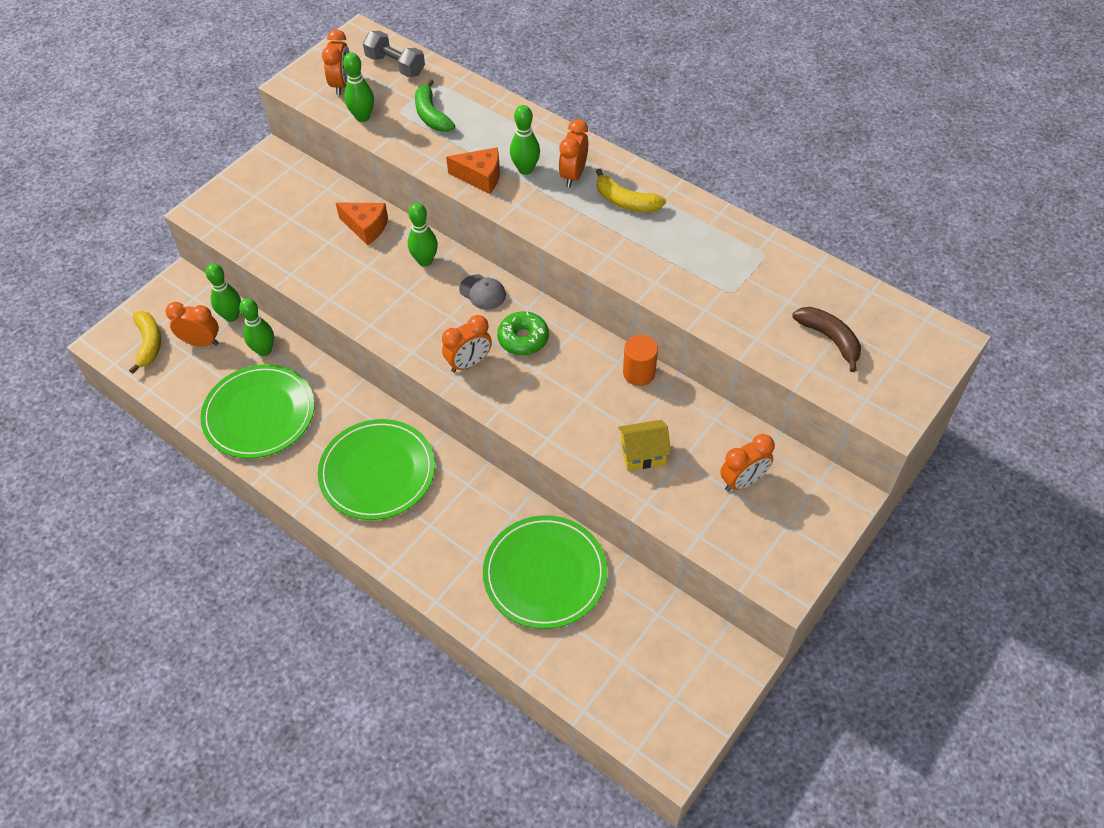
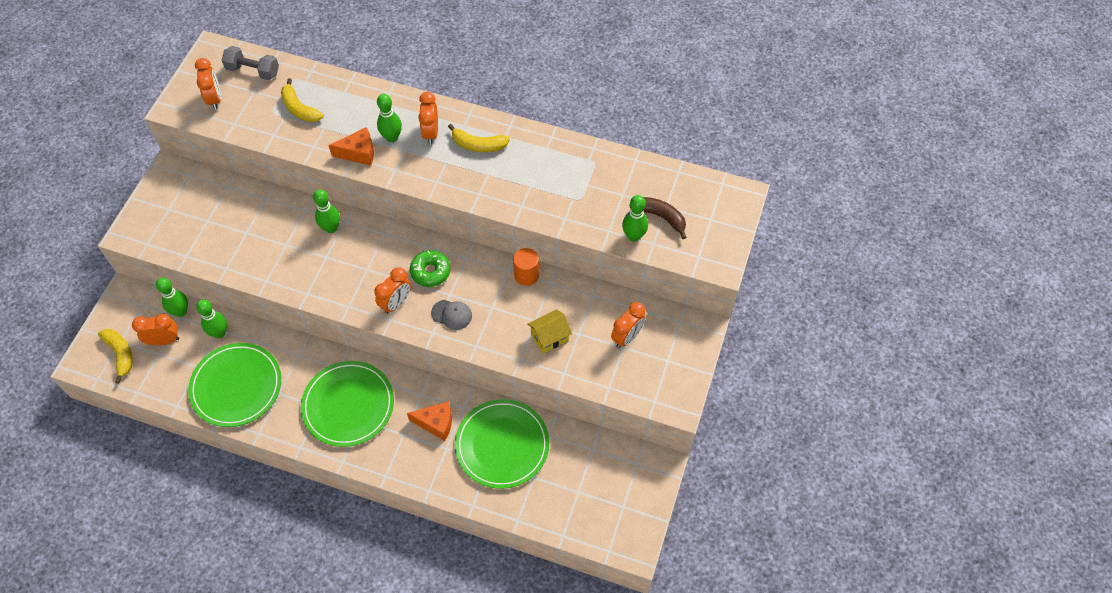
camera: 20 degrees left, 5 degrees up
(362, 117) = (243, 124): green bowling pin -> green bowling pin (633, 236)
(366, 227) = (273, 212): orange cheese -> orange cheese (436, 423)
(431, 115) = (299, 109): green banana -> yellow banana
(482, 292) = (386, 242): grey cap -> grey cap (452, 314)

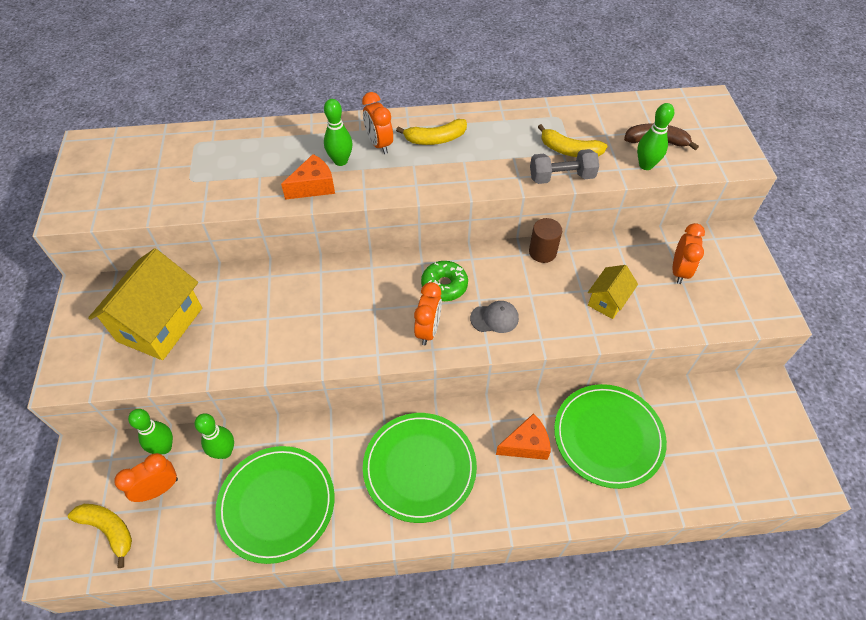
camera: 25 degrees left, 5 degrees down
(209, 218) = (160, 324): none -> yellow house
(215, 99) = (114, 189): orange clock -> none
(253, 71) = (146, 149): grey dumbbell -> grey dumbbell (561, 177)
(299, 109) = (221, 167): yellow banana -> yellow banana (569, 150)
(331, 228) = (309, 283): green bowling pin -> none
(526, 275) = (542, 252): orange cylinder -> brown cylinder

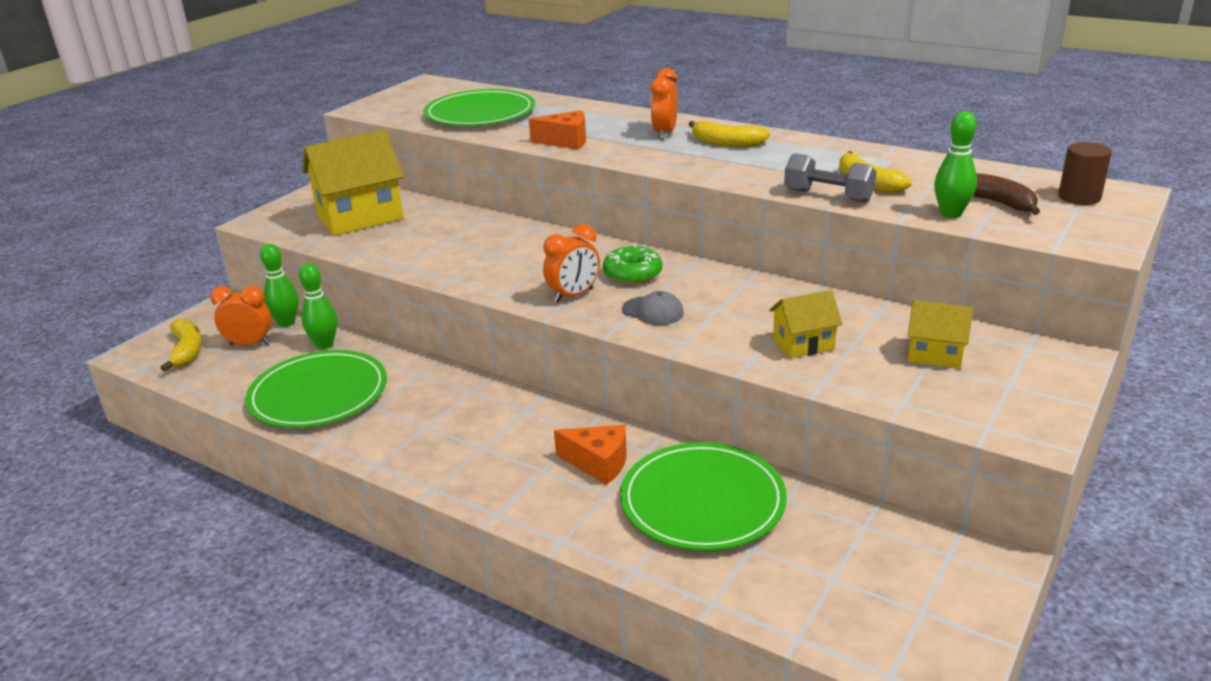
camera: 40 degrees right, 25 degrees down
(340, 161) = (613, 134): green bowling pin -> none
(419, 468) = (469, 429): green plate -> green plate (480, 113)
(542, 252) = (774, 287): brown cylinder -> brown cylinder (1079, 197)
(679, 271) = (935, 355): orange clock -> yellow house

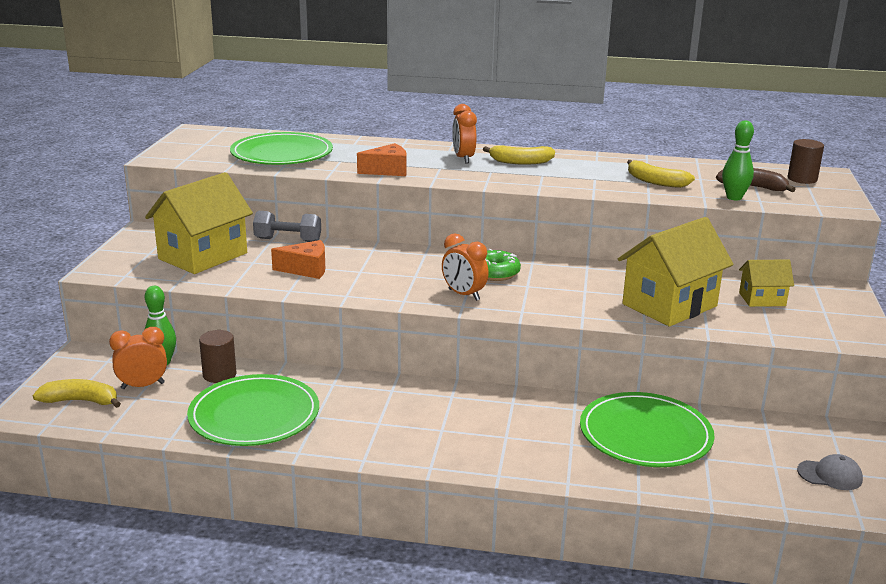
camera: 25 degrees left, 5 degrees down
(187, 351) = (81, 401): yellow banana -> yellow banana turned 45 degrees counterclockwise
(324, 344) = (219, 375): green bowling pin -> brown cylinder
(573, 295) = (464, 295): orange clock -> orange clock turned 105 degrees clockwise
(598, 463) = (545, 424): orange cheese -> orange cheese (306, 269)
(653, 311) = (538, 298): grey cap -> grey cap (830, 475)
(803, 344) = (669, 305): yellow house -> yellow house, size x1.93
(828, 196) = (639, 193): grey dumbbell -> grey dumbbell (288, 240)

